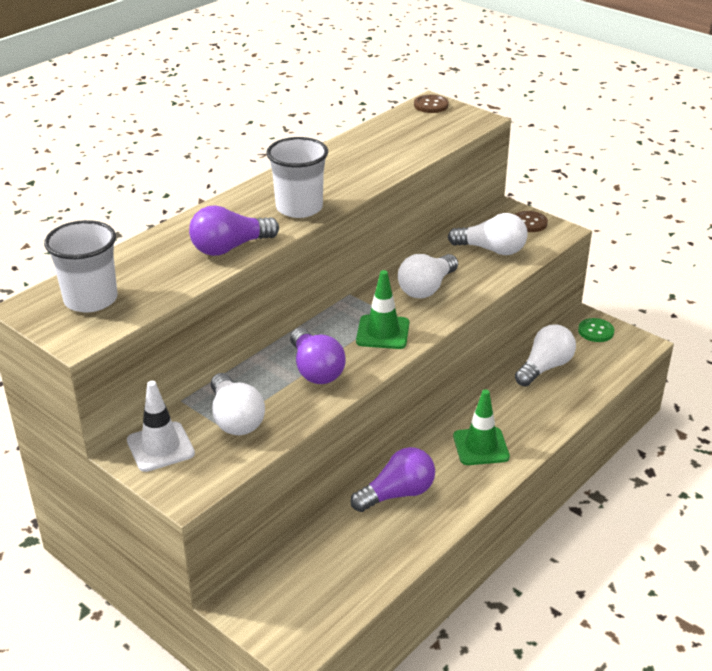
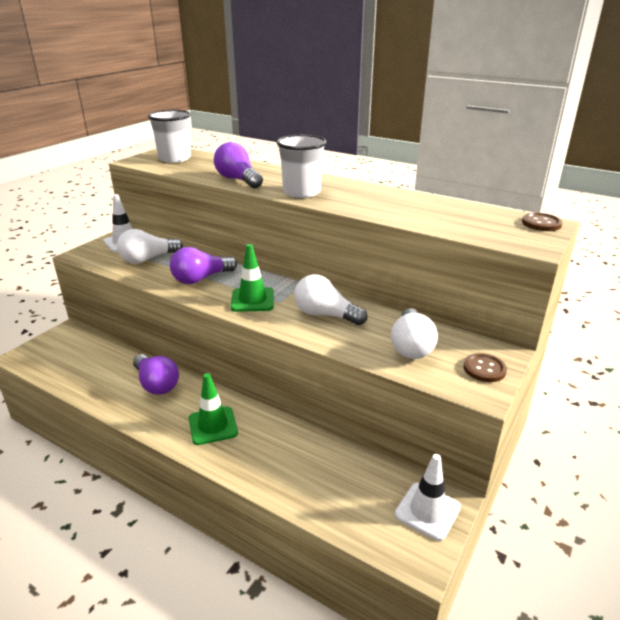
camera: 80 degrees right, 5 degrees down
(544, 367) = (341, 466): white light bulb -> none
(595, 331) = (427, 511): green button -> white traffic cone

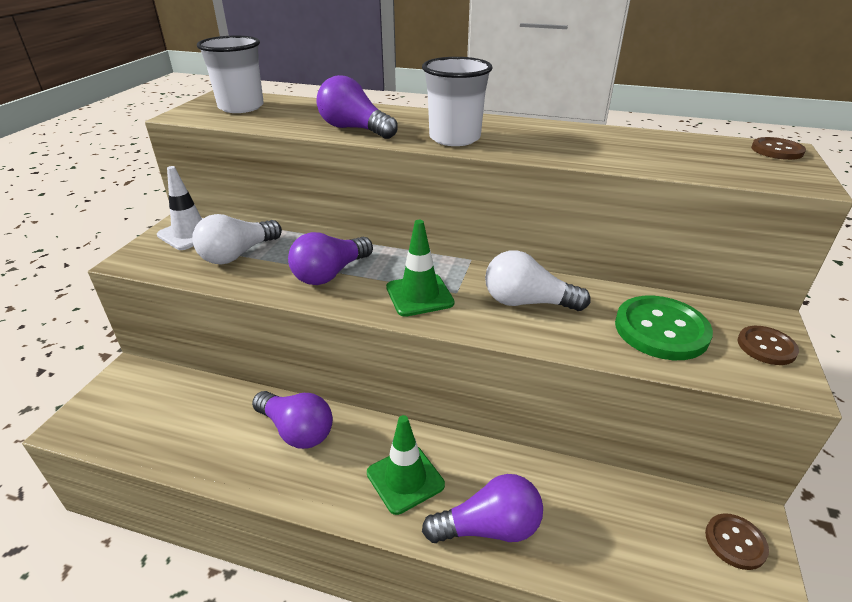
camera: 15 degrees left, 5 degrees up
(253, 465) = (489, 527): none -> purple light bulb
(411, 346) = (661, 330): white light bulb -> green button
(427, 511) = (735, 542): white traffic cone -> brown button

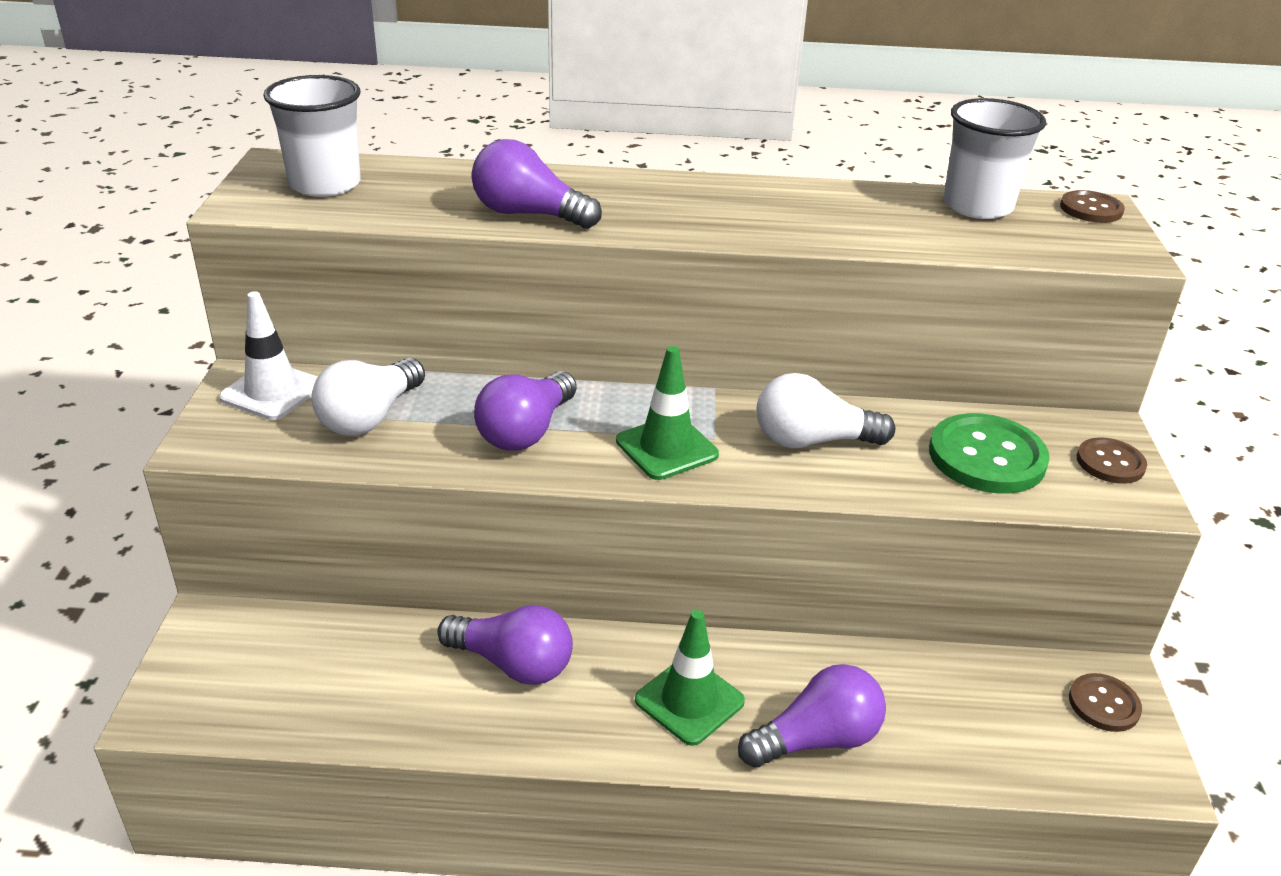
camera: 15 degrees left, 0 degrees up
(454, 138) = (680, 220): white cup -> white cup (977, 206)

